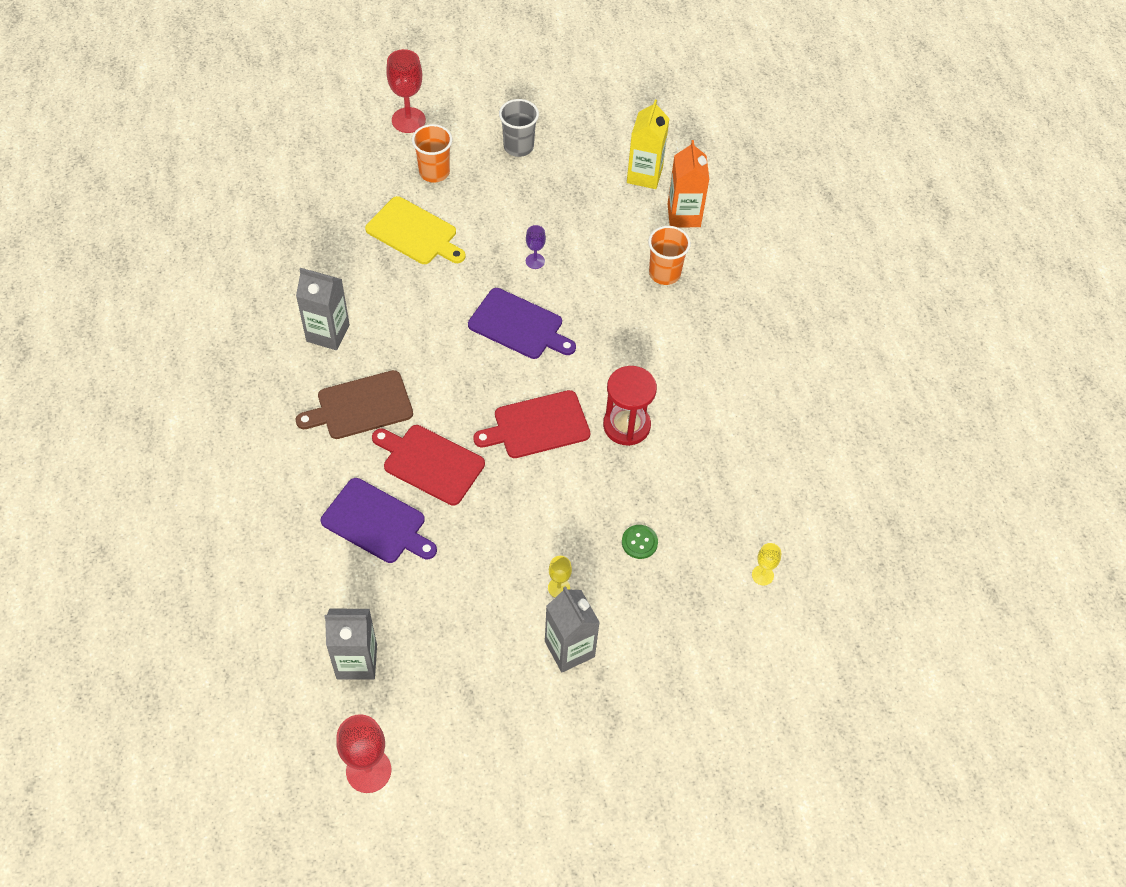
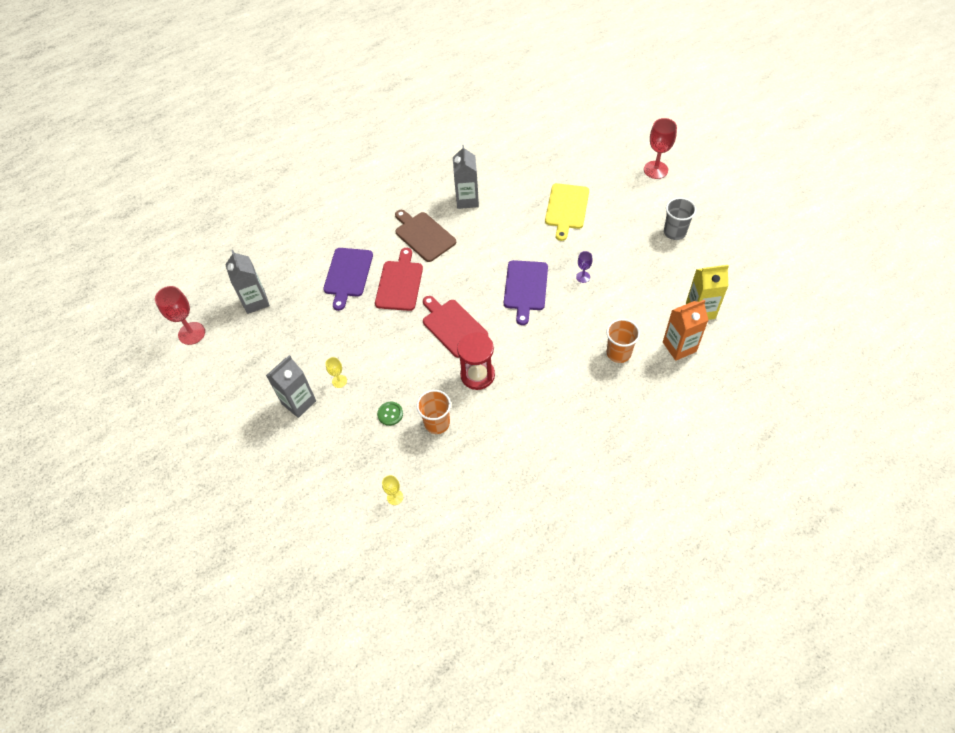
camera: 75 degrees right, 0 degrees up
(434, 172) = (622, 199): orange cup -> orange cup (437, 423)

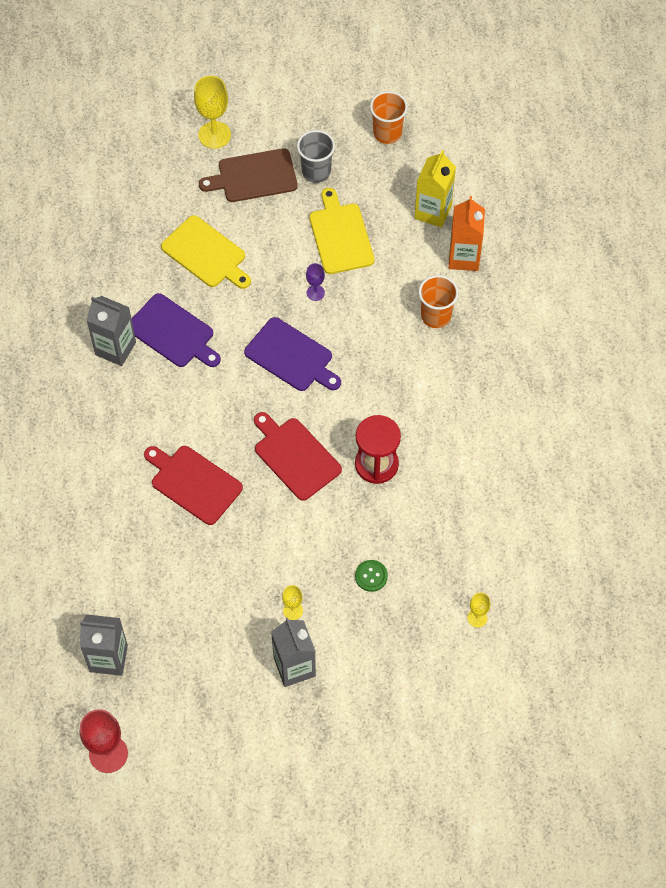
camera: 65 degrees left, 5 degrees up
(348, 274) = (139, 534): purple cutting board -> purple cutting board (173, 332)
(424, 235) = (138, 422): brown cutting board -> brown cutting board (254, 176)
(437, 423) = (412, 534): orange cup -> orange cup (387, 133)
(453, 326) = (295, 456): red cutting board -> red cutting board turned 60 degrees clockwise
(637, 269) = (340, 236): none -> yellow cutting board
(655, 170) = (214, 135): red goblet -> yellow goblet

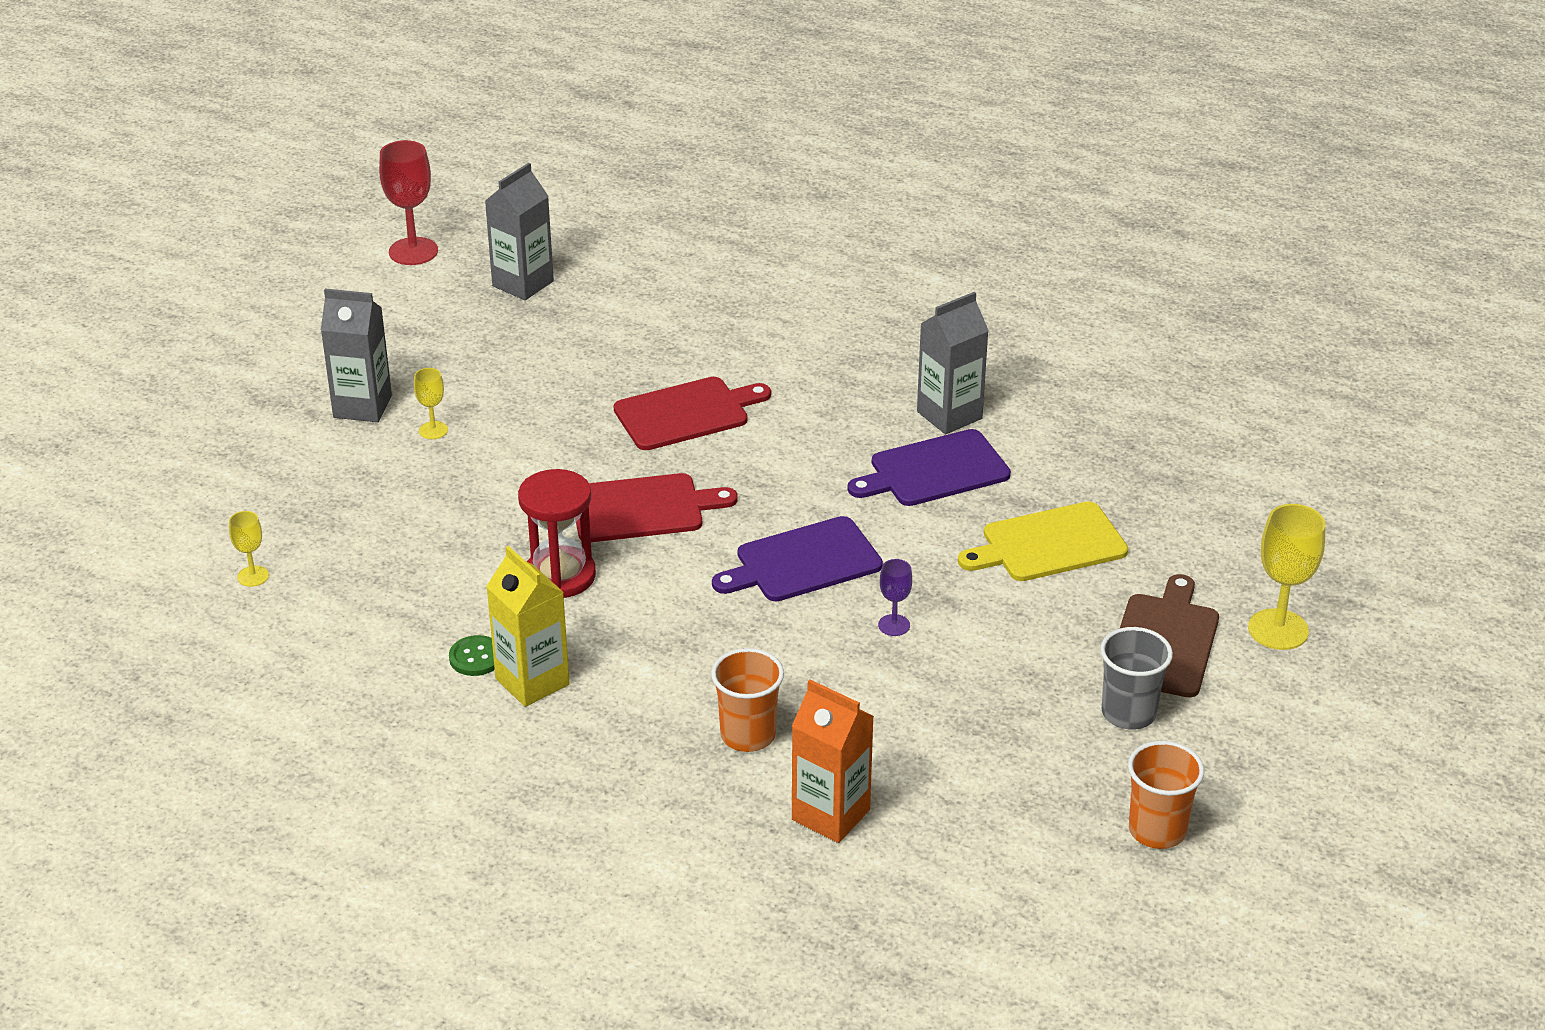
camera: 120 degrees right, 25 degrees down
(340, 236) = (980, 691): yellow cutting board -> none
(371, 576) = (408, 509): green button -> green button (476, 657)
(433, 212) = (950, 817): yellow carton -> yellow carton (532, 681)

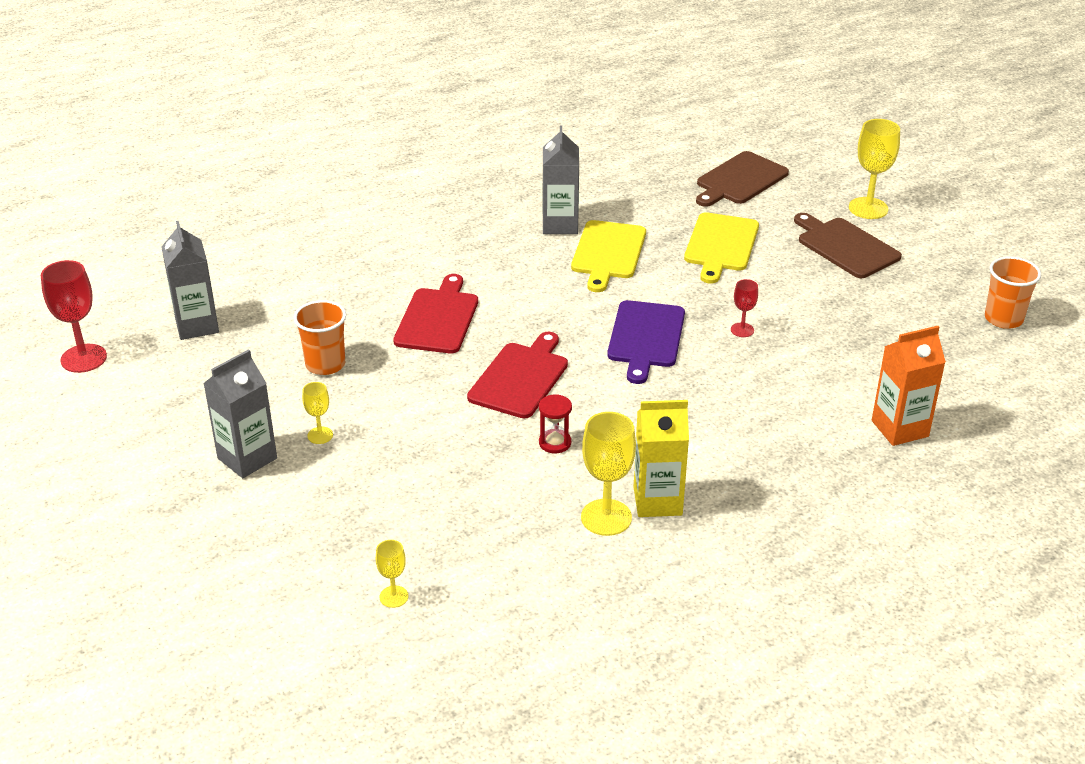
camera: 55 degrees left, 0 degrees up
(476, 657) = (606, 517): green button -> yellow goblet
(560, 576) = (555, 443): red hourglass -> red hourglass, size x0.56
(748, 735) = (796, 430): orange cup -> orange cup (325, 364)
(894, 625) = (742, 330): purple goblet -> red goblet
(934, 470) = (608, 252): purple cutting board -> yellow cutting board
(1128, 713) = (896, 285): grey cup -> none
(1211, 504) = (740, 180): none -> brown cutting board

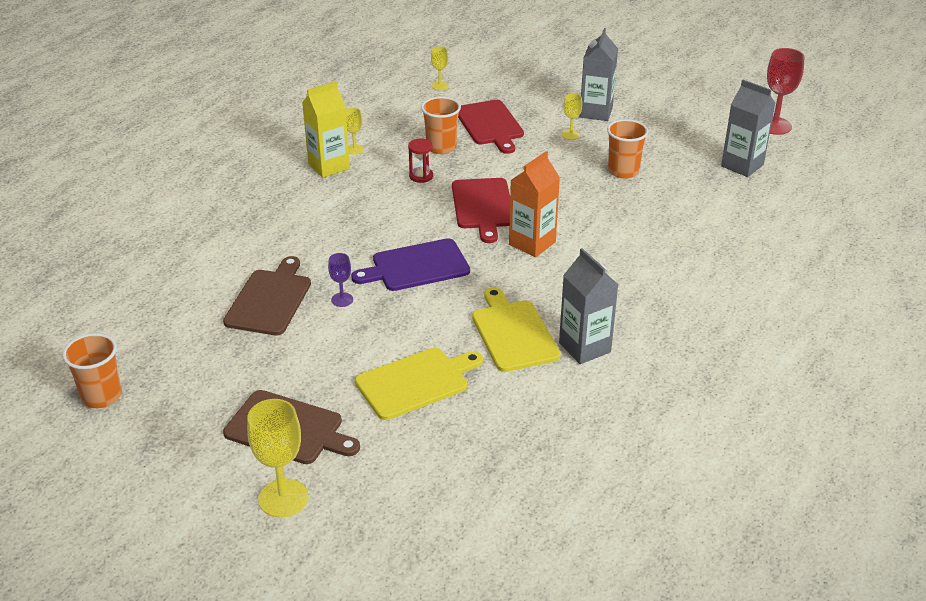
camera: 150 degrees right, 0 degrees up
(438, 318) = (588, 226): red cutting board -> red cutting board (490, 124)
(494, 477) = (441, 147): none -> orange cup
(606, 517) = (354, 149): yellow goblet -> yellow goblet, size x0.53
(646, 337) = (416, 266): purple cutting board -> purple cutting board turned 90 degrees counterclockwise
(721, 245) = (415, 382): yellow cutting board -> yellow cutting board turned 75 degrees clockwise
(740, 180) = (453, 485): brown cutting board -> brown cutting board (270, 300)
(742, 330) = (342, 300): red goblet -> purple goblet
(900, 428) = (178, 262): orange carton -> orange carton (532, 243)

